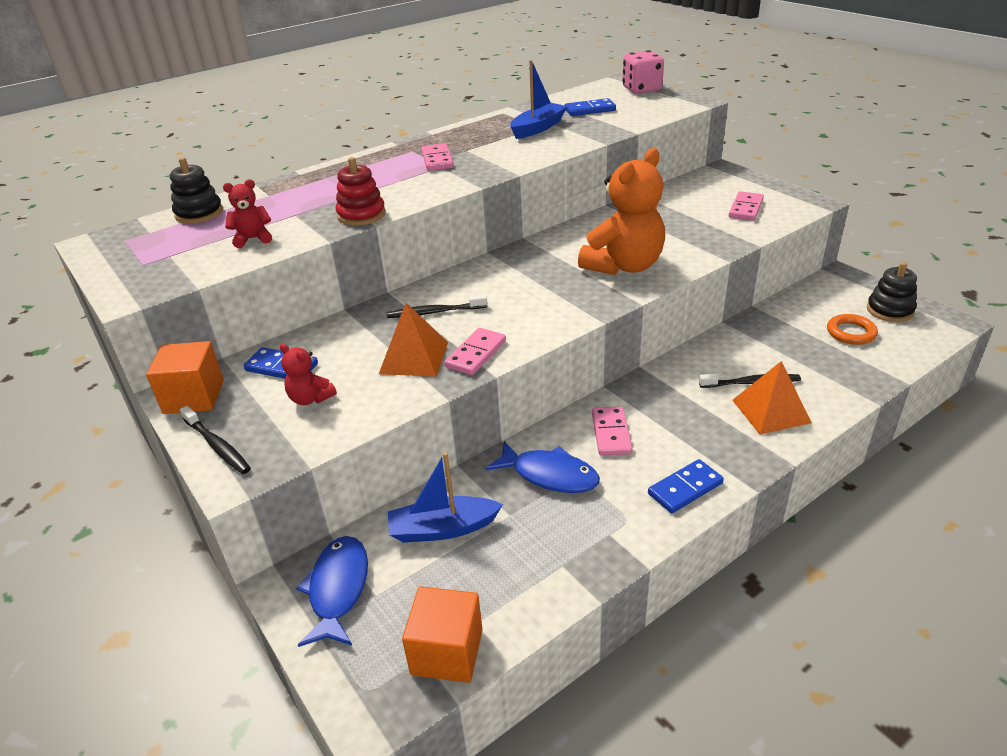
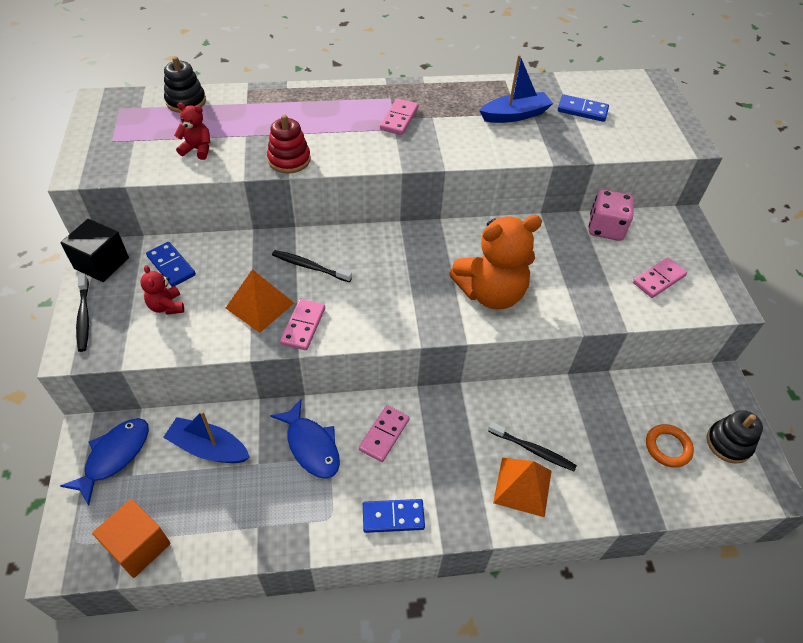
camera: 25 degrees right, 15 degrees up
(194, 397) = (102, 263): orange cube -> black cube
(476, 354) = (303, 326): pink domino -> pink domino turned 45 degrees counterclockwise
(641, 89) = (657, 101): pink dice -> pink dice (605, 228)

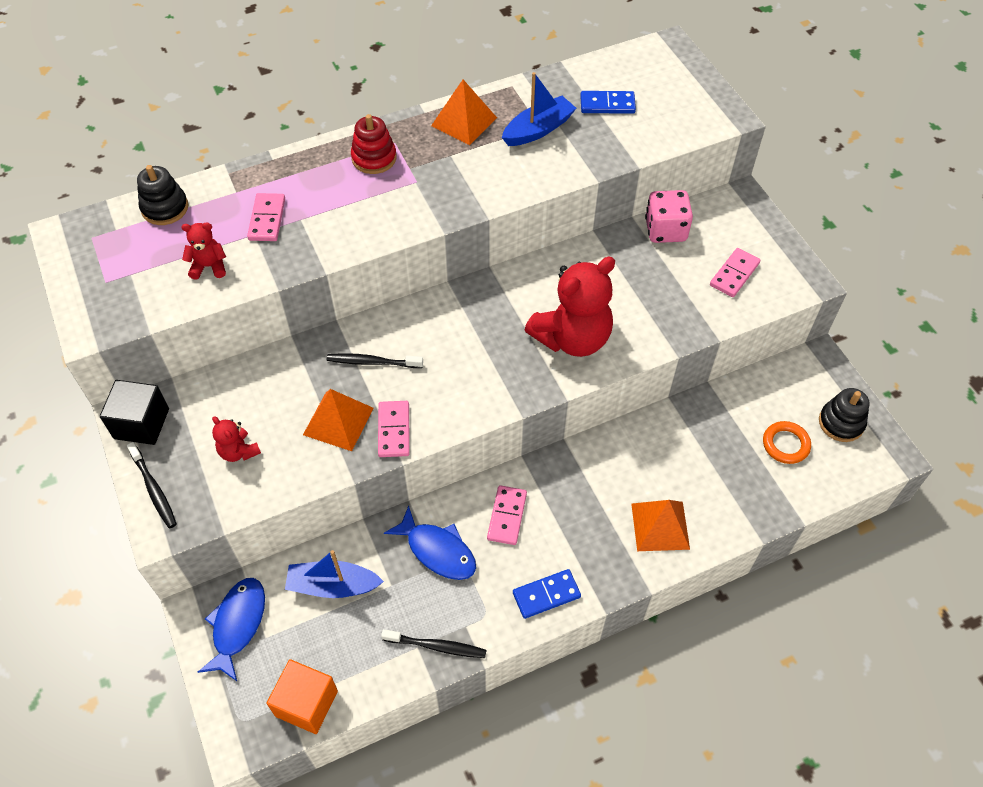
camera: 15 degrees left, 5 degrees up
(171, 266) = (221, 404): blue domino -> none
(289, 160) = (317, 252): red stacking toy -> red stacking toy (374, 158)
(399, 119) = (415, 167): pink domino -> pink domino (267, 219)
(454, 96) = (464, 121): none -> orange pyramid
(491, 293) = (572, 338): orange teddy bear -> red teddy bear
(533, 450) = (658, 487): black toothbrush -> black toothbrush (436, 646)

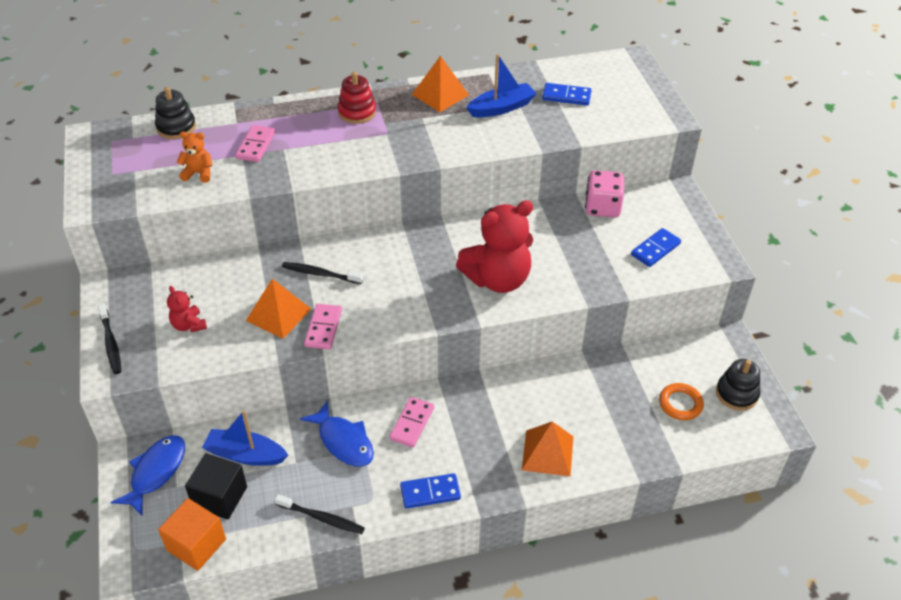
camera: 10 degrees right, 10 degrees down
(141, 423) = (116, 293): black cube -> black cube (220, 497)
(209, 266) = (198, 173): red teddy bear -> orange teddy bear
(734, 274) = (655, 249): pink domino -> blue domino

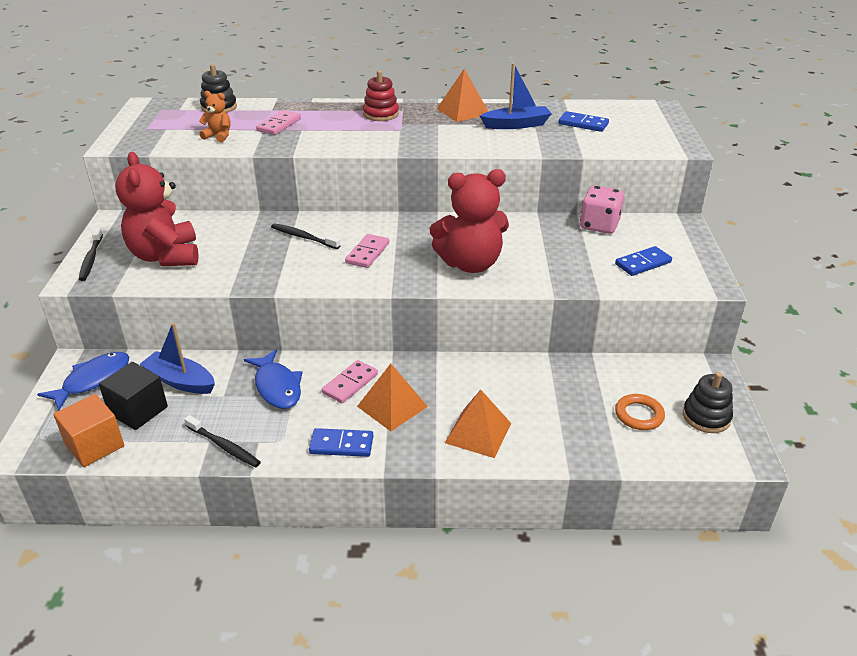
camera: 15 degrees right, 10 degrees down
(189, 325) = (165, 256): red teddy bear -> red teddy bear, size x2.17
(278, 314) = (249, 260): orange pyramid -> orange pyramid (392, 406)
(323, 328) = (285, 276): pink domino -> pink domino (367, 253)

